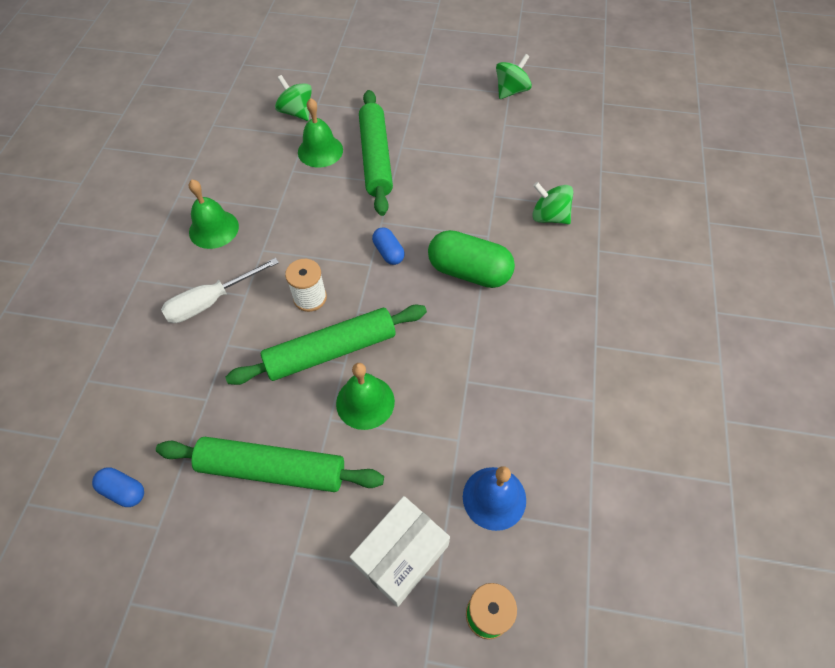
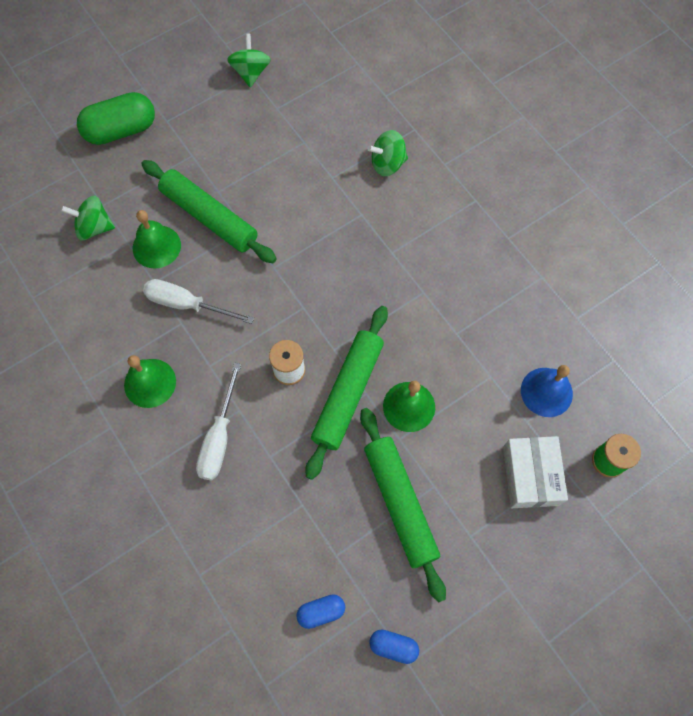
camera: 45 degrees left, 10 degrees up
(272, 469) = (400, 503): green rolling pin -> green rolling pin turned 75 degrees counterclockwise
(295, 200) = (187, 304): none -> white screwdriver
(388, 252) = (306, 287): blue capsule -> blue capsule (393, 646)
(469, 272) = (377, 253): green capsule -> green capsule (121, 130)

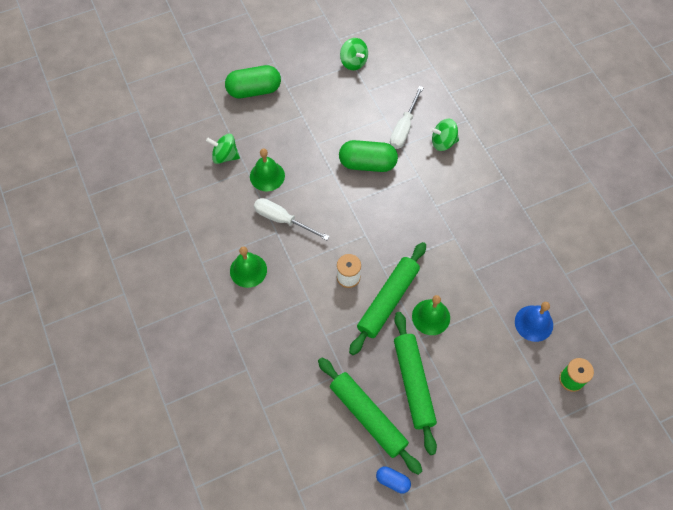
camera: 10 degrees right, 5 degrees down
(209, 217) = (308, 161): green rolling pin -> green rolling pin (368, 417)
(219, 437) = (291, 316): white screwdriver -> white screwdriver (404, 128)
(251, 72) = (353, 62): green spinning top -> green spinning top turned 135 degrees clockwise
(291, 208) = (367, 164): none -> green capsule
(321, 611) = (345, 448): blue capsule -> none
(530, 475) = (511, 380): white box -> none

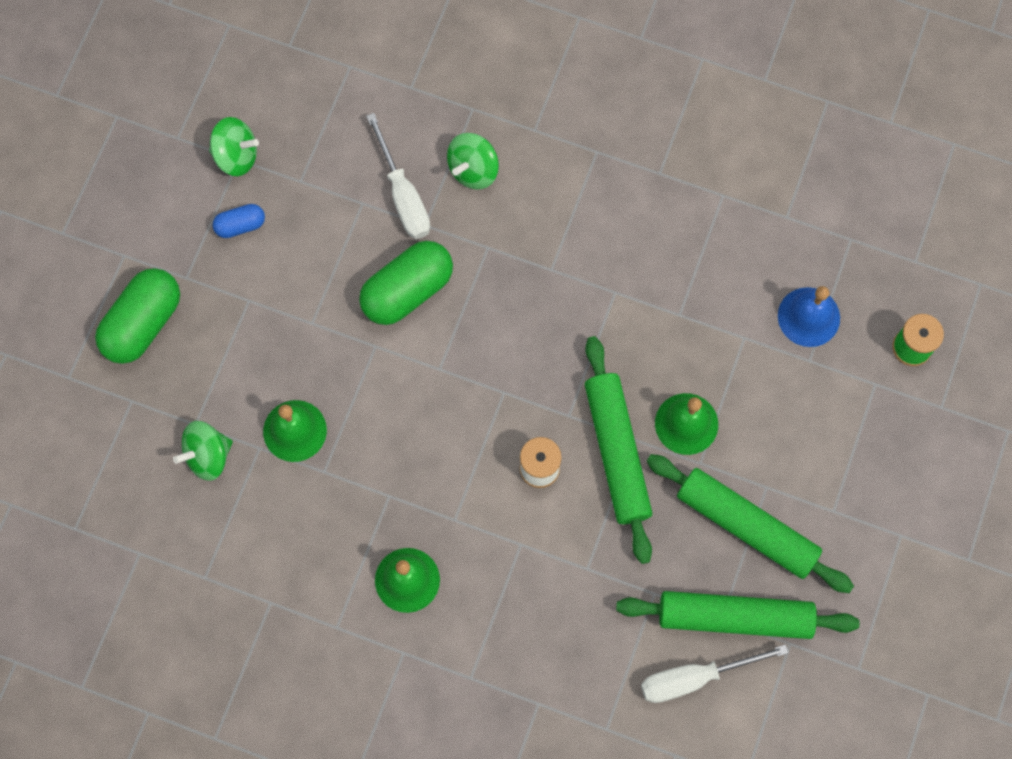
camera: 45 degrees left, 10 degrees up
(282, 220) = (379, 471): white screwdriver -> white screwdriver (694, 677)
(392, 481) = (834, 663): blue capsule -> blue capsule (240, 225)

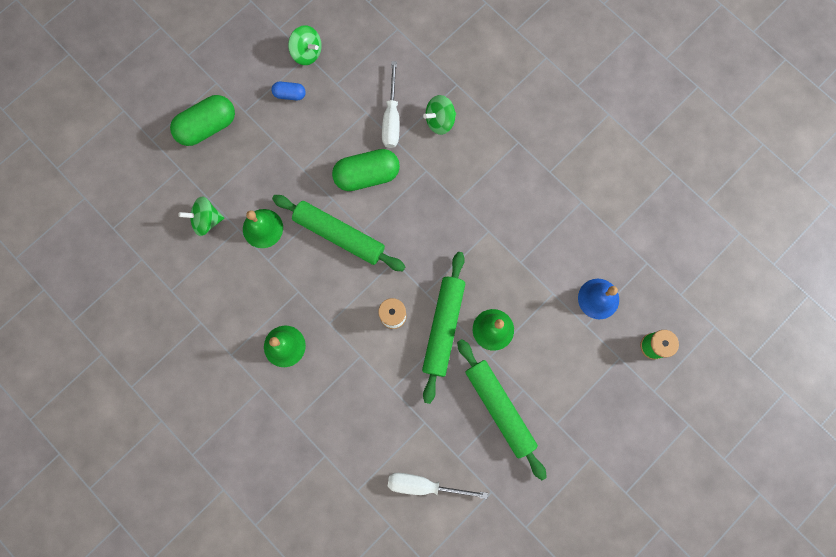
camera: 25 degrees right, 5 degrees up
(735, 617) = (466, 460): green rolling pin -> green rolling pin (339, 235)

